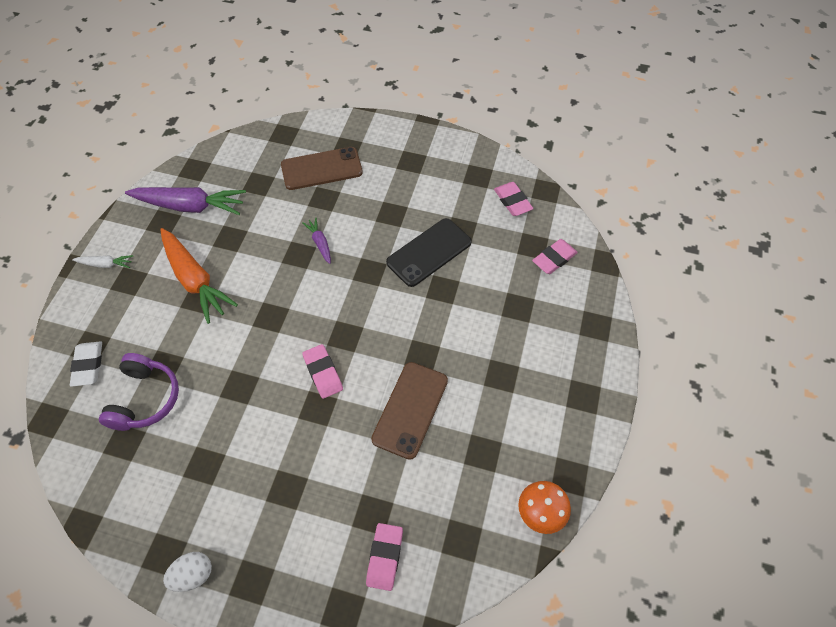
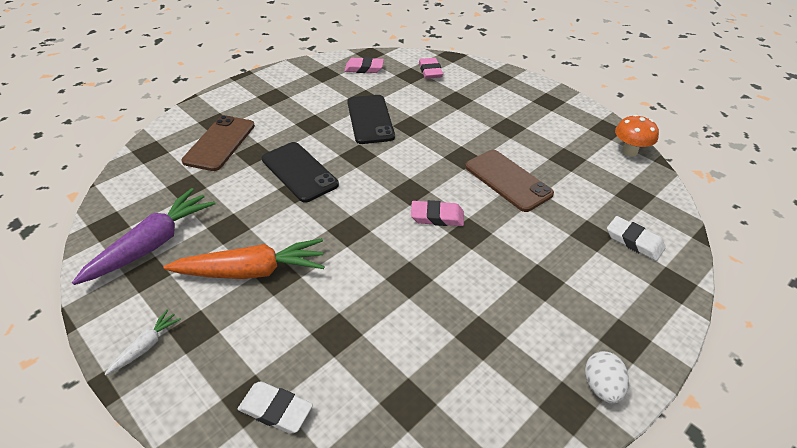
camera: 60 degrees left, 15 degrees down
(145, 399) = (366, 364): purple headphones -> none
(320, 243) = (299, 172): purple carrot -> black phone
(385, 557) = (634, 241): pink eraser -> white eraser

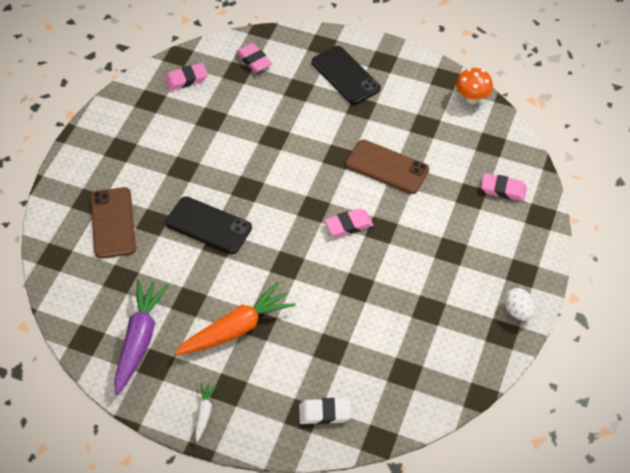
camera: 25 degrees left, 10 degrees up
(370, 119) = (233, 143): black phone -> black phone (345, 75)
(634, 241) = (503, 189): white eraser -> pink eraser

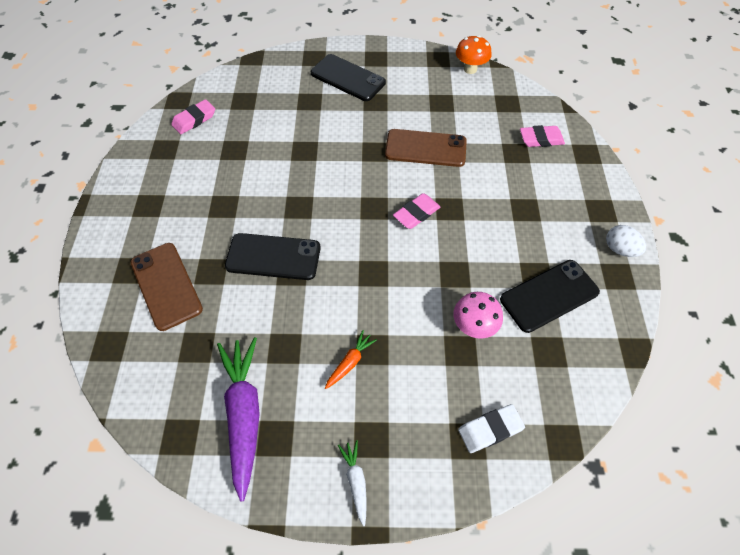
camera: 20 degrees left, 5 degrees up
(236, 328) = (350, 362): orange carrot -> orange carrot, size x0.47
(254, 60) = (255, 86): pink eraser -> none
(351, 333) = (473, 326): none -> pink mushroom
(430, 330) = (549, 295): none -> black phone

